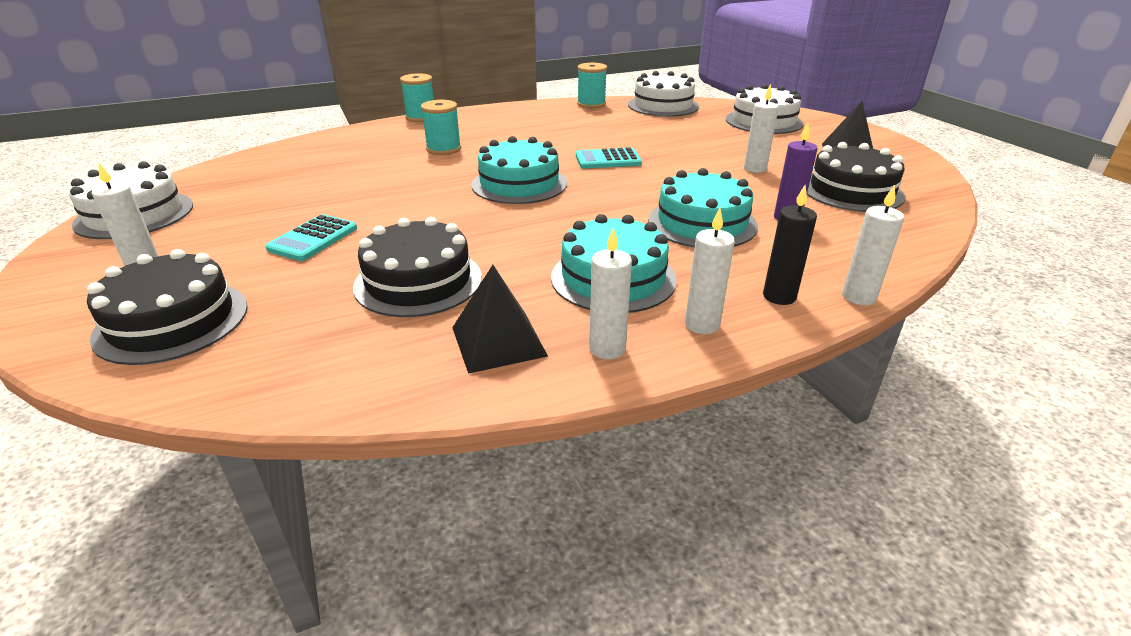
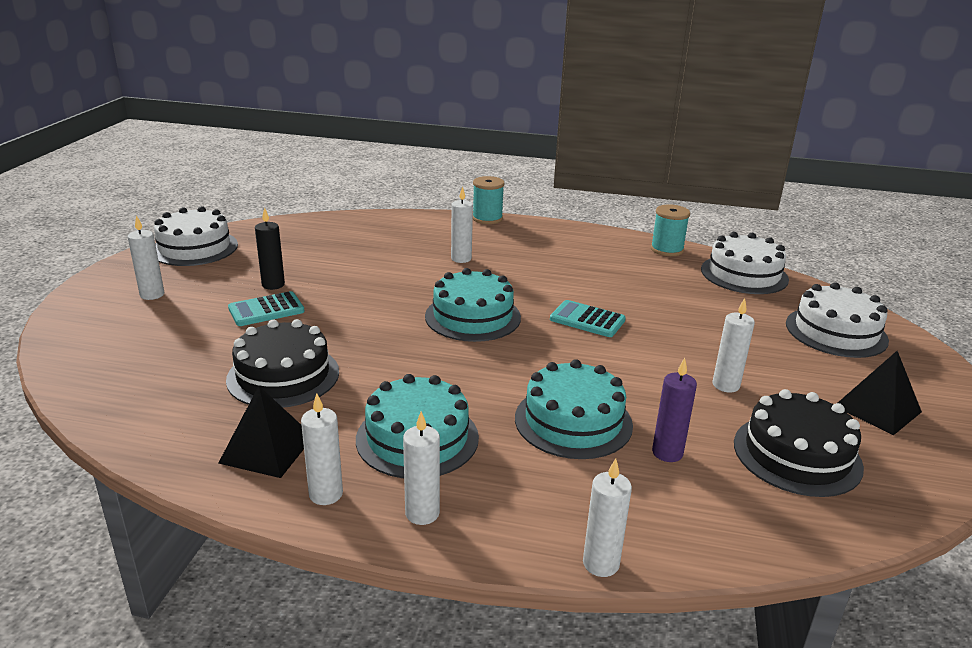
camera: 35 degrees right, 5 degrees down
(172, 321) = (121, 341): black cake -> none
(443, 149) = (461, 259): turquoise spool -> white candle
(779, 296) = (526, 524): black candle -> black candle (273, 285)

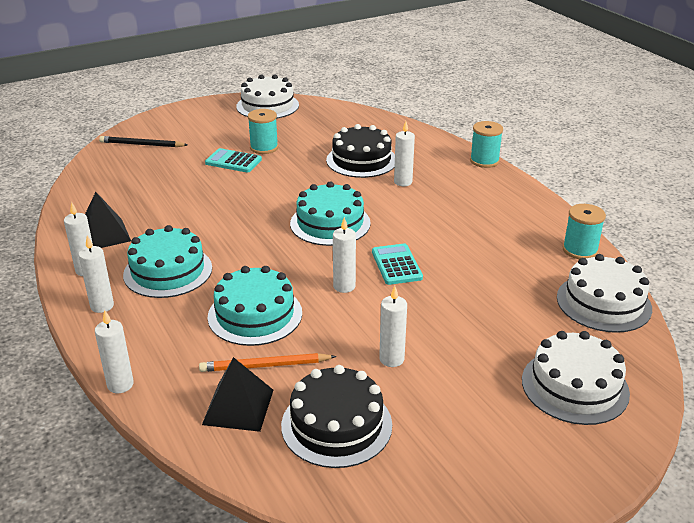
camera: 50 degrees right, 5 degrees up
(112, 342) = (142, 145): none -> black pencil
(152, 295) = (200, 126): white candle -> white candle (344, 286)
(273, 285) = (264, 148): black candle -> turquoise spool
(283, 375) = (175, 202): black cake -> black cake (361, 160)
(667, 453) = (265, 366): purple candle -> orange pencil
(877, 409) = (465, 448): black pyramid -> black pyramid (238, 407)

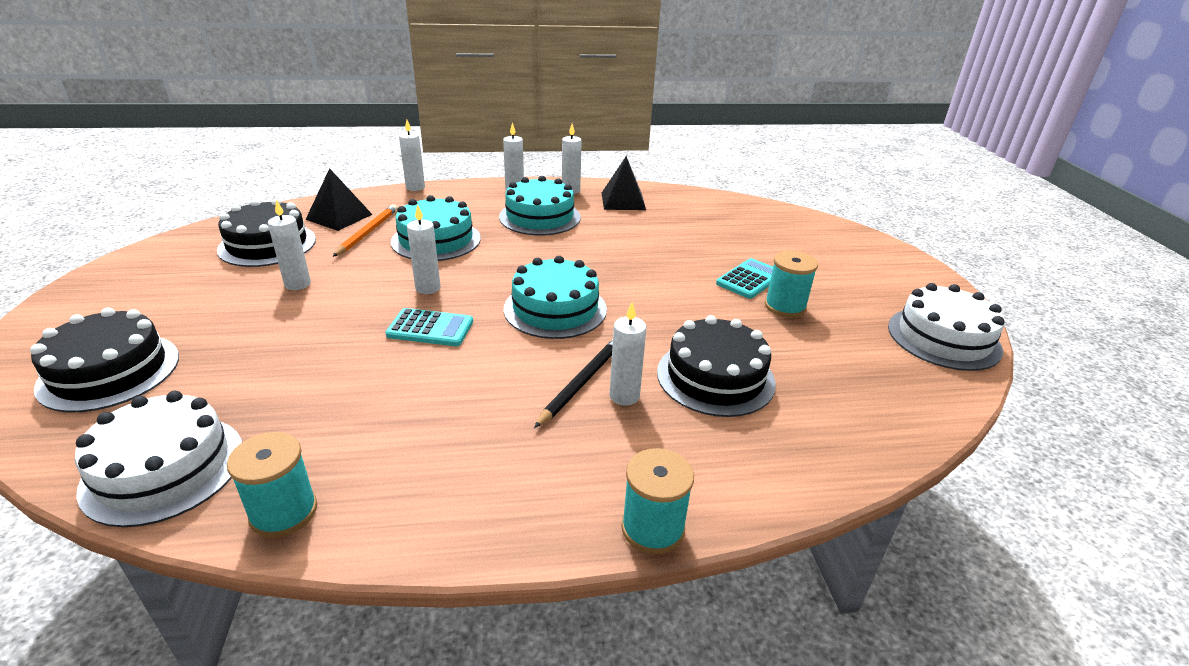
camera: 110 degrees right, 0 degrees up
(142, 145) = (814, 236): black pencil -> black pencil (581, 382)
(575, 386) = (109, 371): white cake -> black cake

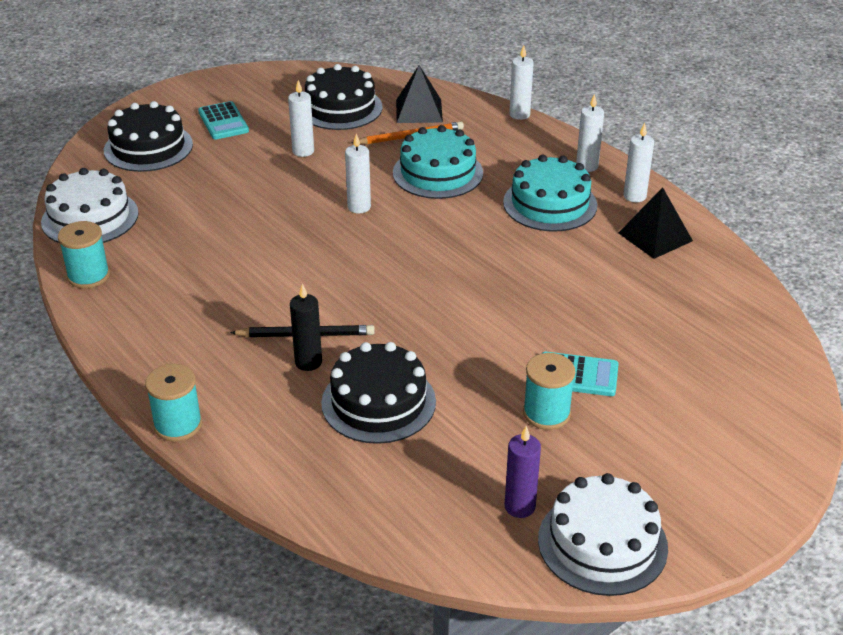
camera: 60 degrees right, 5 degrees up
(430, 328) = (306, 235): turquoise calculator -> turquoise calculator (223, 121)
(555, 309) = (395, 281): turquoise cake -> none
(624, 396) = (308, 362): white candle -> black candle
(889, 357) = (520, 506): none -> purple candle

